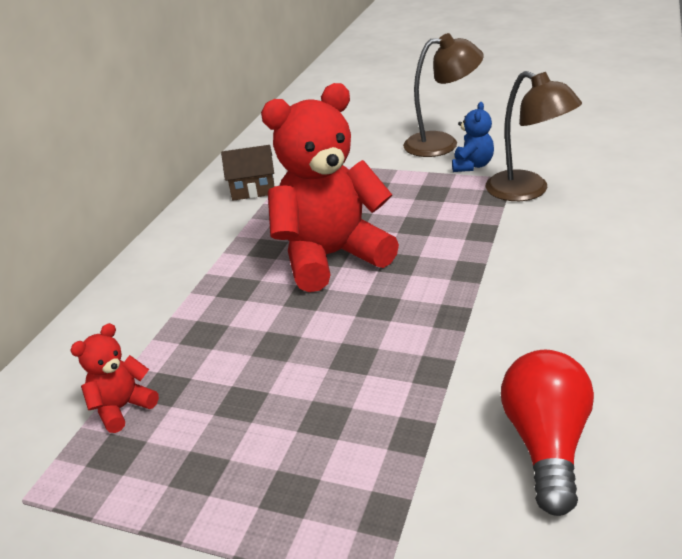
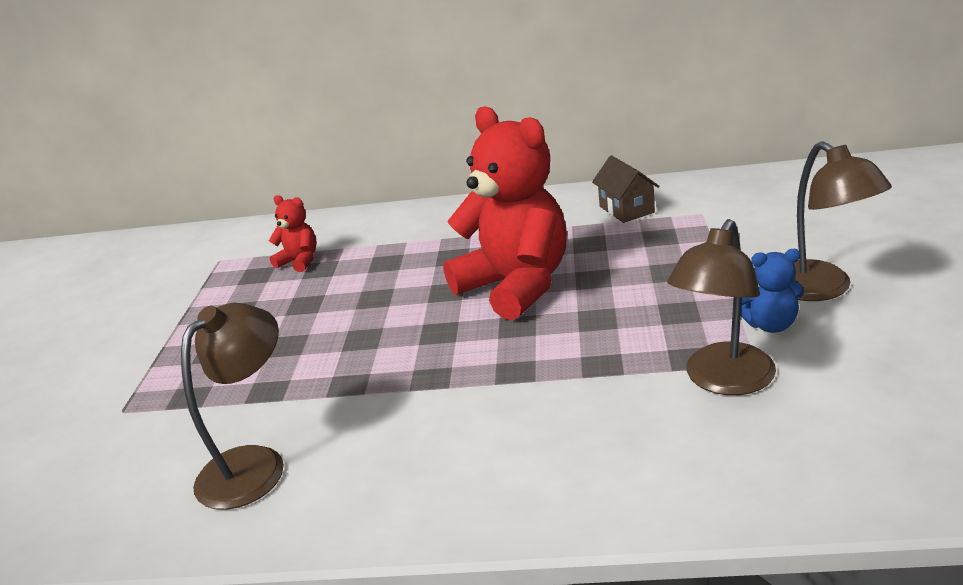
camera: 75 degrees right, 5 degrees down
(546, 444) = (254, 464): red light bulb -> brown lamp

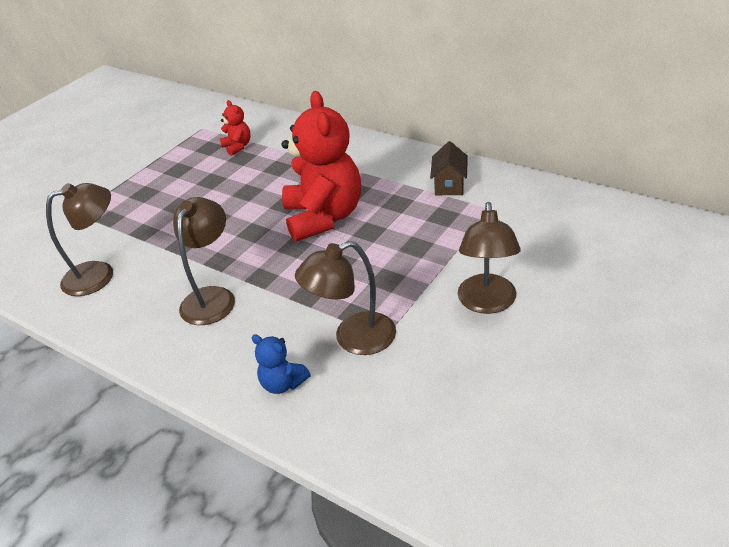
camera: 30 degrees right, 10 degrees up
(473, 418) = (212, 297): none -> brown lamp
(770, 325) = (425, 314): blue teddy bear -> blue teddy bear (283, 383)

